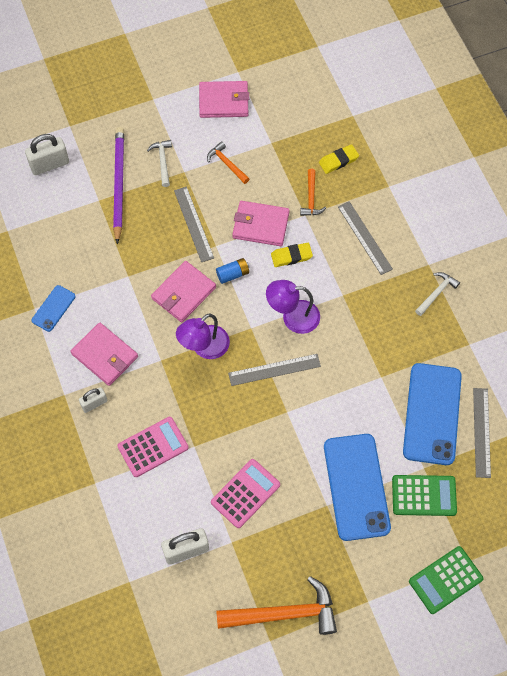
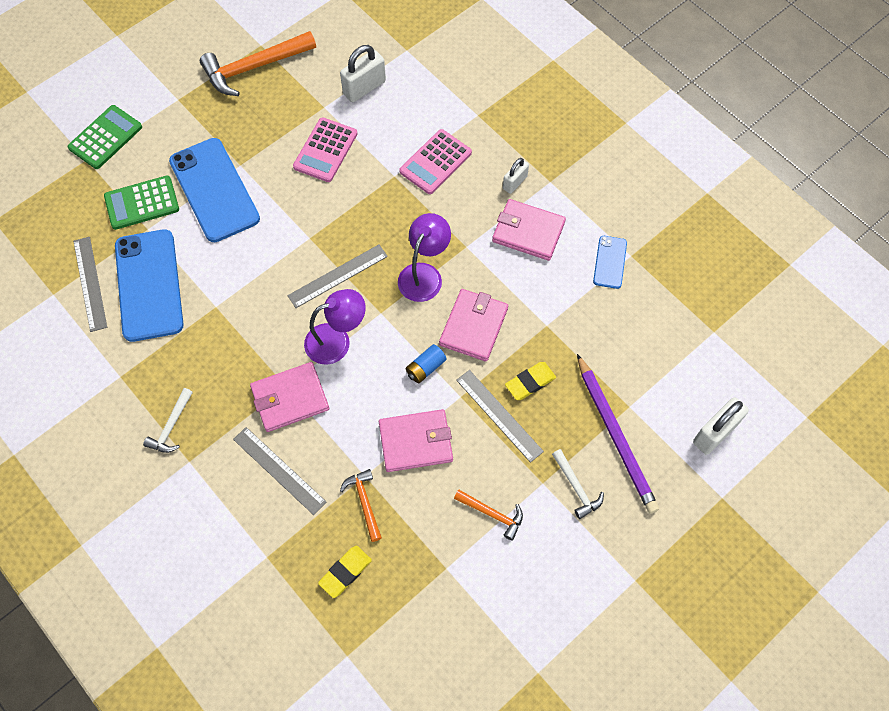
camera: 160 degrees right, 0 degrees up
(224, 101) = (536, 612): pink wallet -> pink wallet (290, 398)
(291, 256) = (363, 414): yellow eraser -> yellow eraser (530, 382)

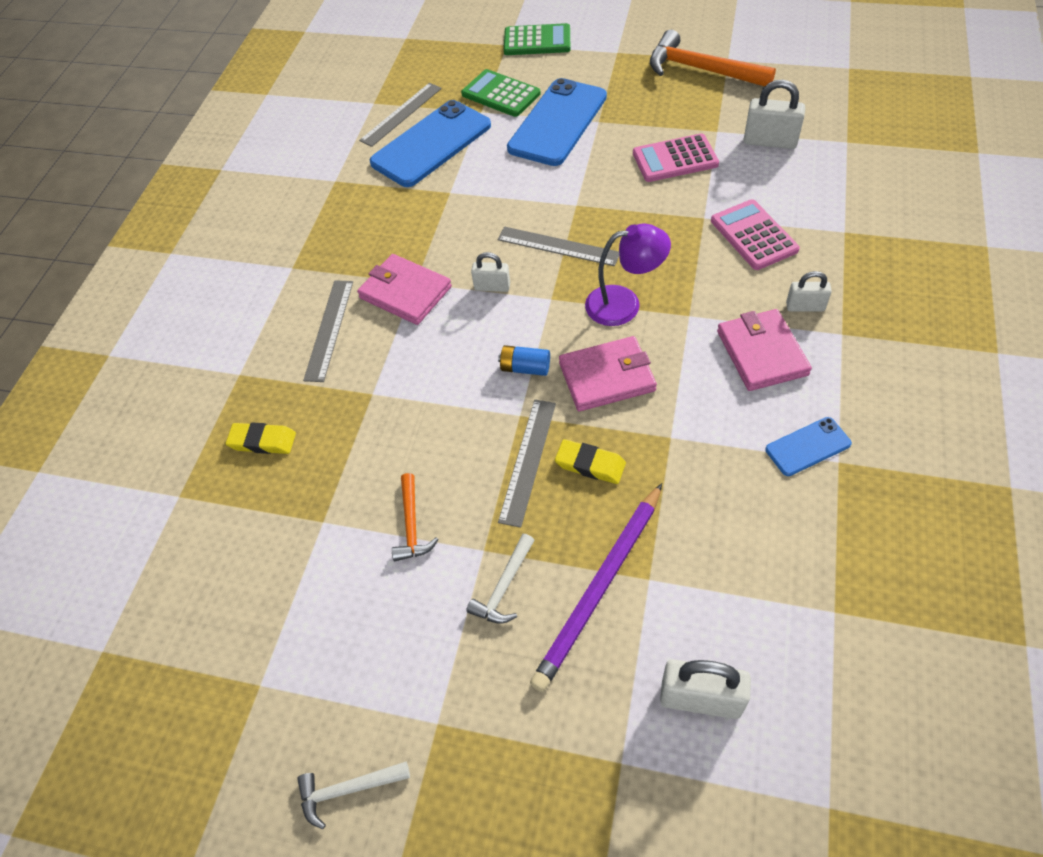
camera: 60 degrees right, 10 degrees down
(171, 426) = (315, 237): white hammer -> white hammer (348, 789)
(337, 340) = (492, 287): purple lamp -> white padlock
(364, 502) = (344, 411): orange hammer -> none
(416, 442) = (439, 410): pink wallet -> none
(435, 162) = (754, 235): pink calculator -> pink calculator turned 60 degrees clockwise

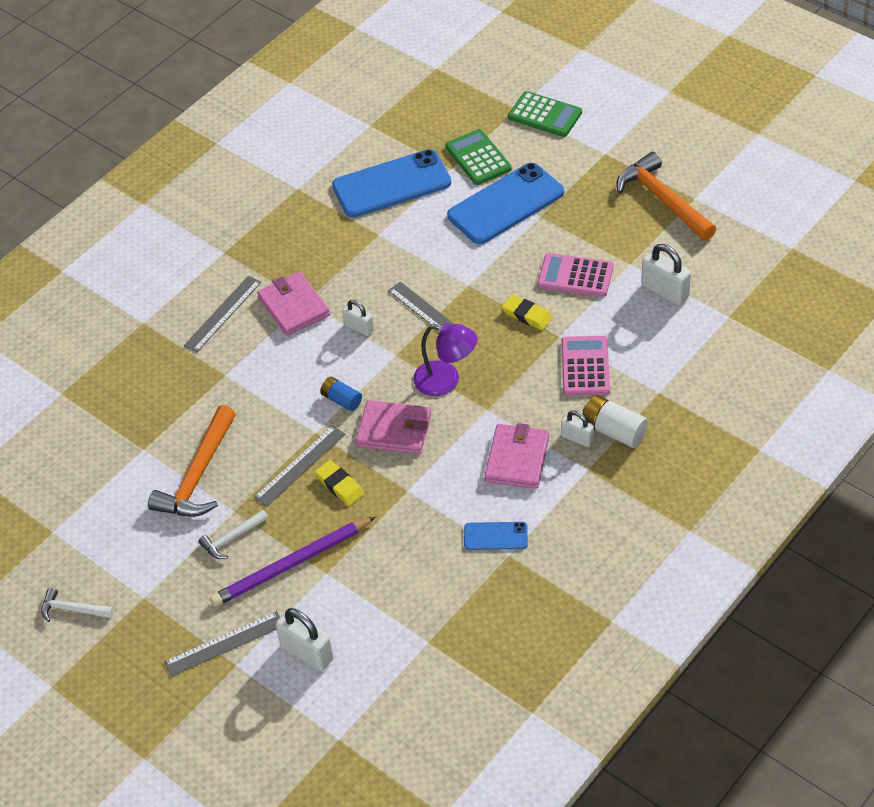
camera: 25 degrees right, 5 degrees down
(262, 441) = (133, 378): yellow eraser -> yellow eraser (527, 315)
(401, 114) = (385, 145): grey ruler -> grey ruler (224, 644)
(411, 525) = (198, 475): orange hammer -> orange hammer, size x1.93
(834, 284) = (613, 430): none -> white battery

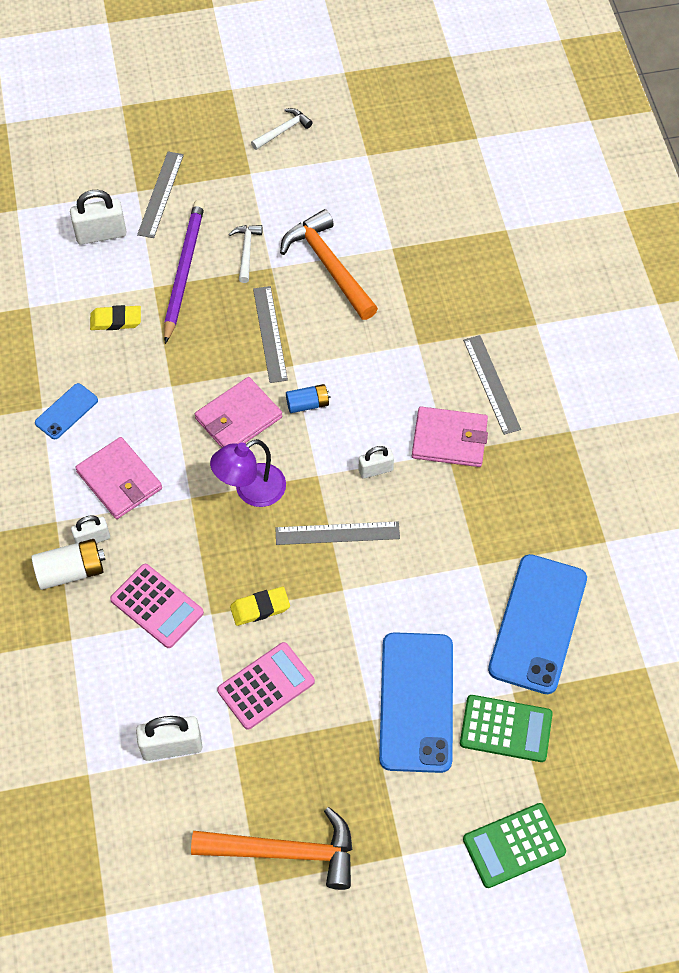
camera: 125 degrees right, 10 degrees up
(339, 485) = (223, 346): yellow eraser -> yellow eraser (116, 320)

